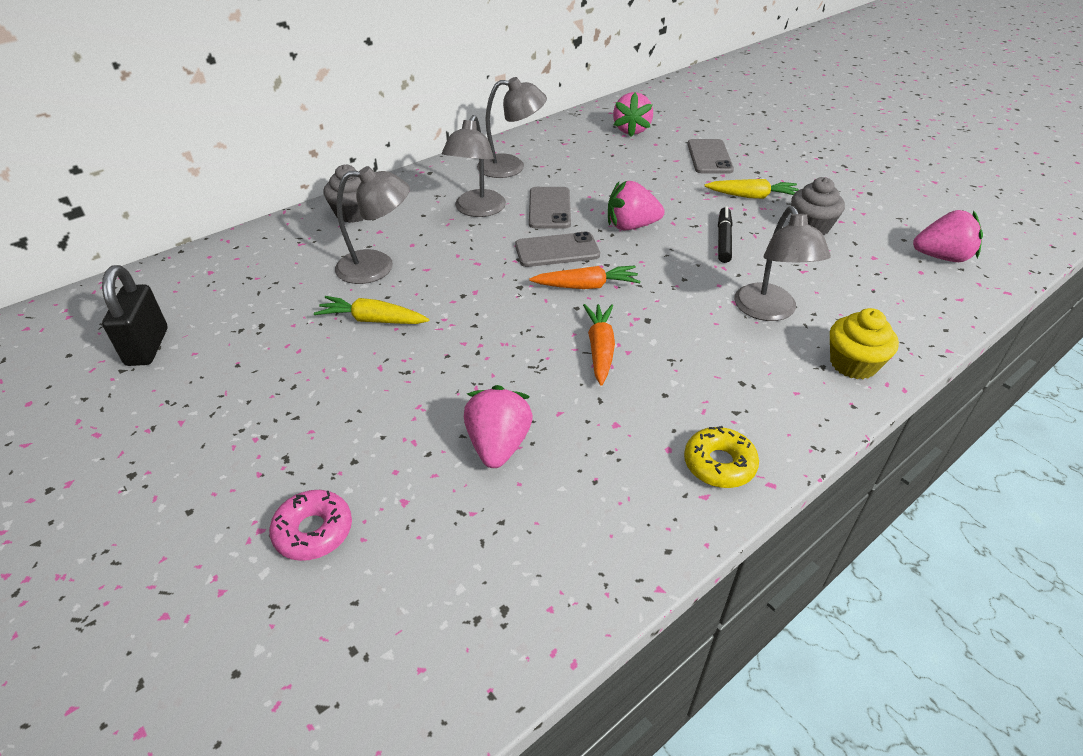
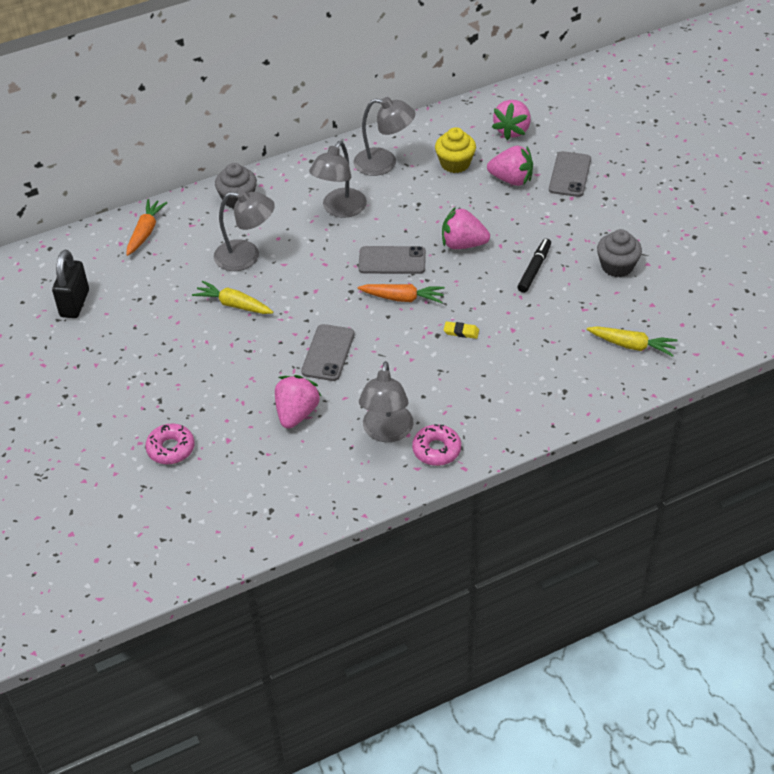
camera: 15 degrees right, 5 degrees up
(549, 208) = (401, 215): grey phone -> grey phone (328, 353)
(600, 348) = (392, 353): orange carrot -> orange carrot (145, 232)
(675, 312) = (461, 332): none -> yellow eraser
(719, 464) = (436, 450): yellow donut -> pink donut
(752, 196) = (584, 226): yellow carrot -> yellow carrot (632, 345)
(769, 311) = (535, 342): grey lamp -> grey lamp (387, 432)
(853, 364) = (573, 394): yellow cupcake -> yellow cupcake (455, 163)
(941, 257) = (710, 313): pink strawberry -> pink strawberry (511, 179)

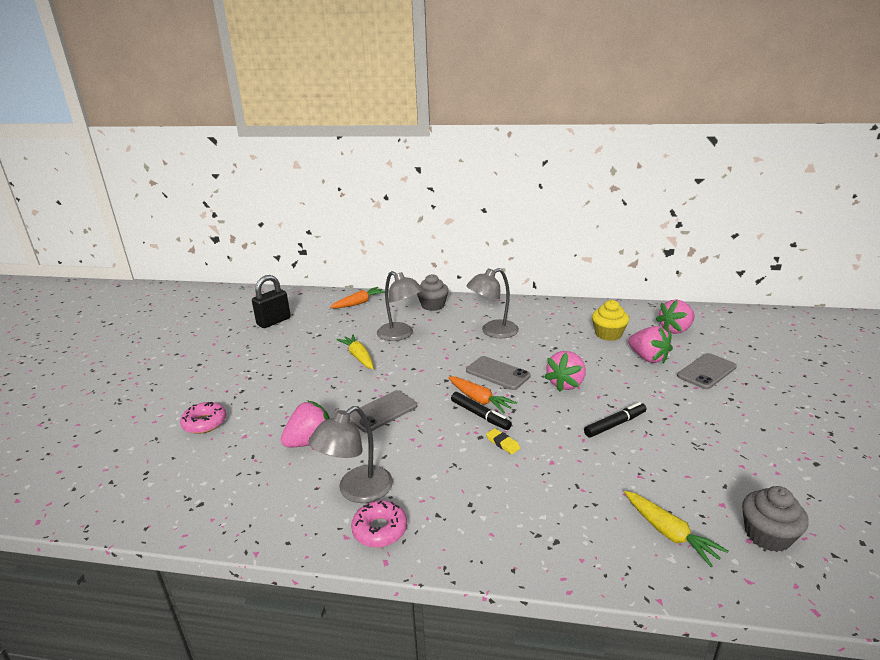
camera: 35 degrees right, 20 degrees down
(384, 163) = (553, 318): grey lamp -> none
(418, 314) = (480, 415): none -> black marker
(463, 244) = (566, 384): pink strawberry -> pink strawberry turned 105 degrees counterclockwise
(617, 266) = (704, 454): grey cupcake -> grey cupcake (767, 535)

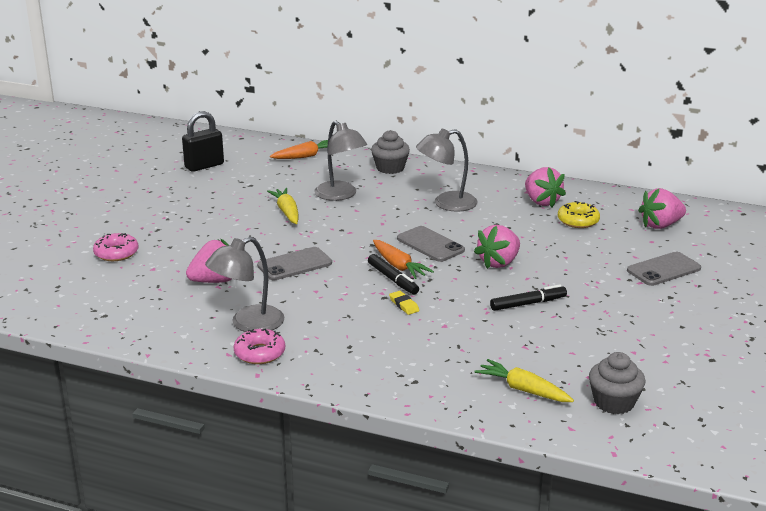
camera: 10 degrees right, 0 degrees up
(608, 334) = (578, 221): yellow cupcake -> yellow donut
(648, 358) = (607, 249): pink strawberry -> pink strawberry (541, 202)
(669, 534) = (523, 389): yellow carrot -> yellow carrot turned 150 degrees clockwise

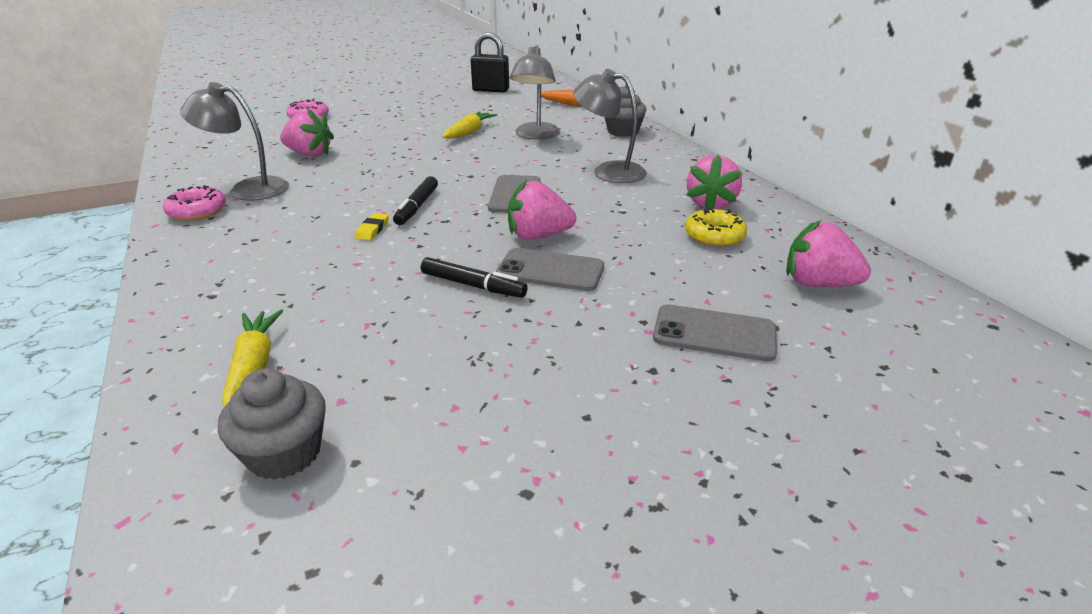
camera: 45 degrees right, 5 degrees up
(294, 264) = (381, 166): grey phone -> grey phone (550, 271)
(399, 266) = (447, 199): orange carrot -> none

